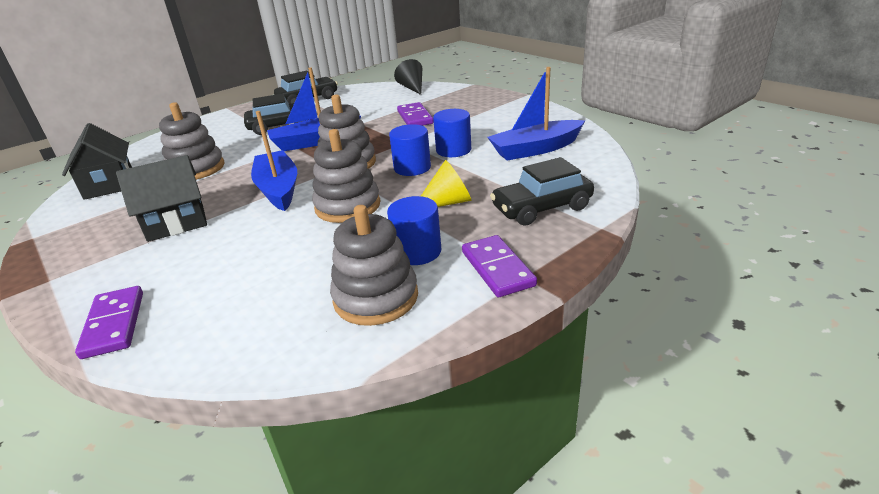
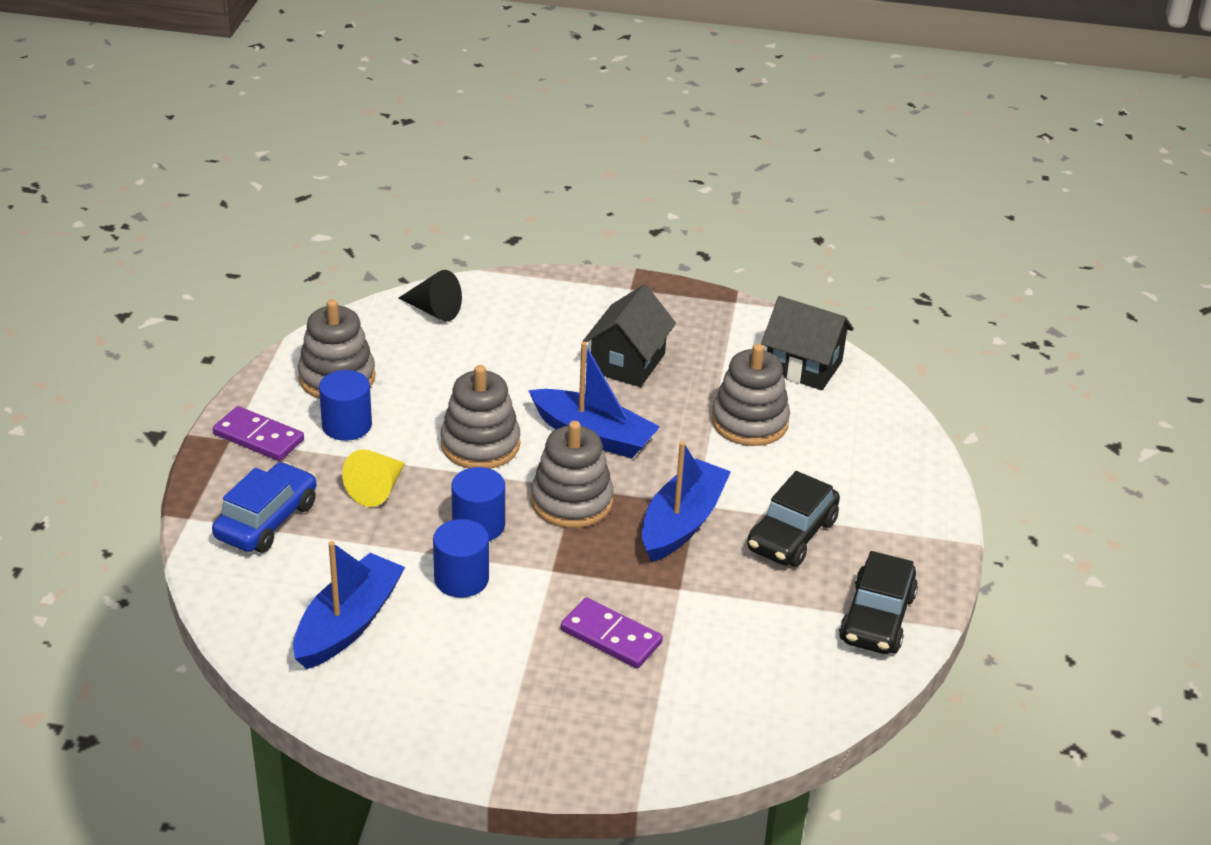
camera: 135 degrees right, 5 degrees up
(114, 324) = (509, 290): purple domino -> none
(412, 88) = (742, 736): black cone -> black cone (434, 310)
(541, 208) = (267, 520): black car -> blue car

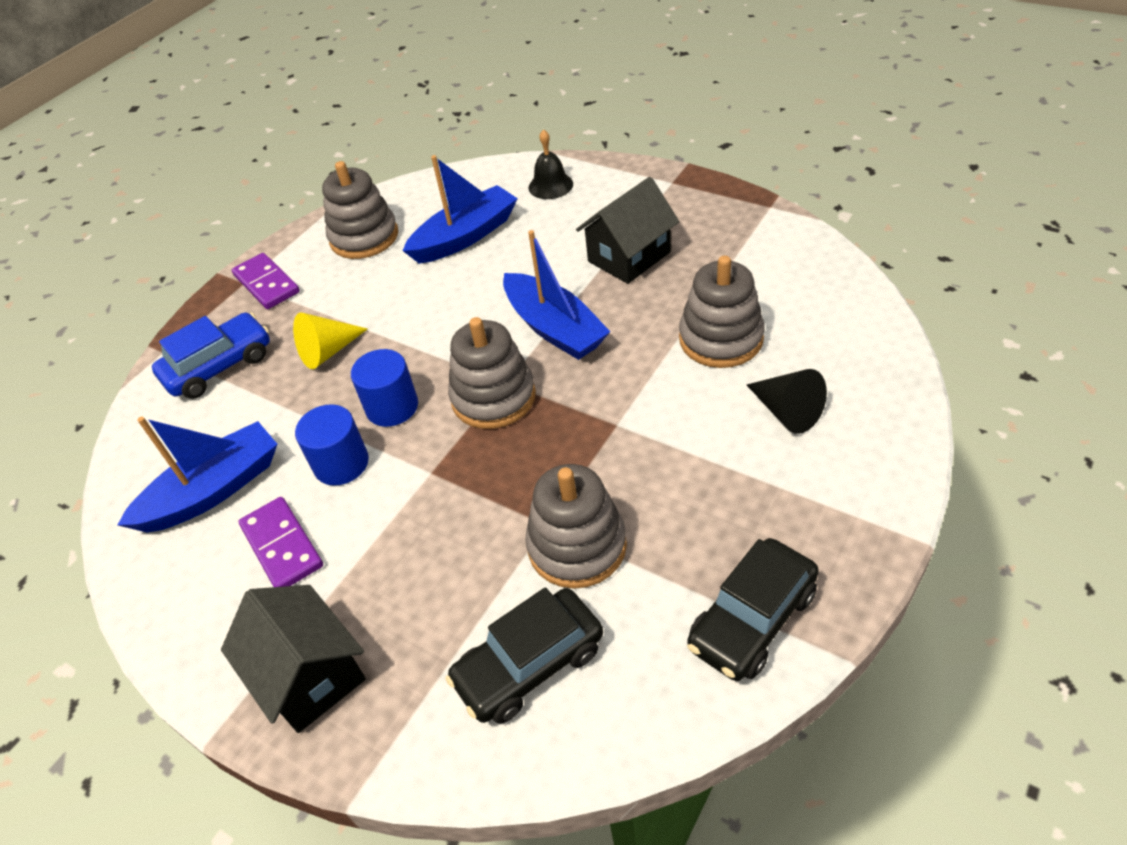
camera: 30 degrees right, 10 degrees up
(347, 425) = (343, 283): blue cylinder -> none
(434, 310) = (482, 184): black cone -> black cone (787, 412)
(480, 445) = (444, 321): grey stacking toy -> grey stacking toy (577, 546)
(508, 304) = (550, 185): none -> black bell
(611, 636) = (443, 567): purple domino -> purple domino (282, 546)
(682, 522) = (590, 443): blue boat -> blue boat (465, 236)
(792, 535) = (702, 483): black car -> black car (529, 665)
(803, 366) = (809, 285): black house -> black house (309, 675)

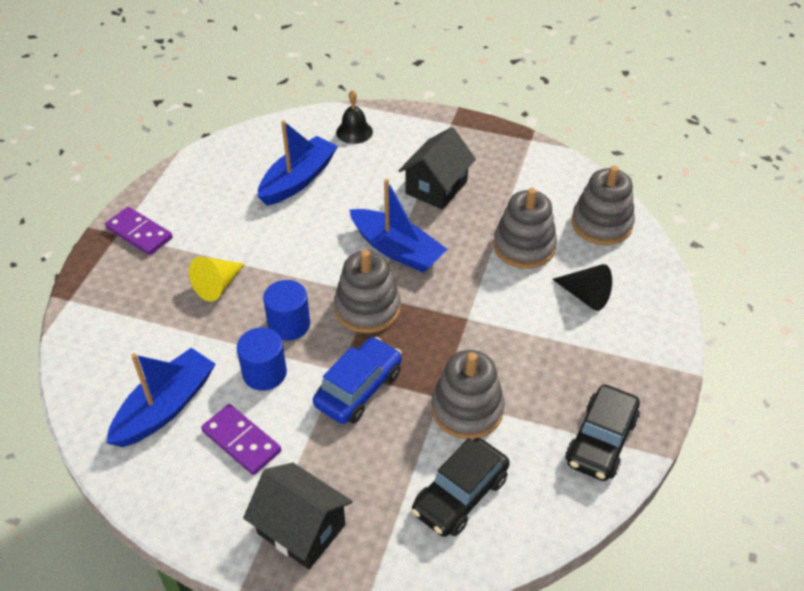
camera: 20 degrees left, 0 degrees up
(219, 366) = (126, 307): blue car -> blue car (358, 389)
(364, 237) = (211, 186): grey stacking toy -> grey stacking toy (601, 224)

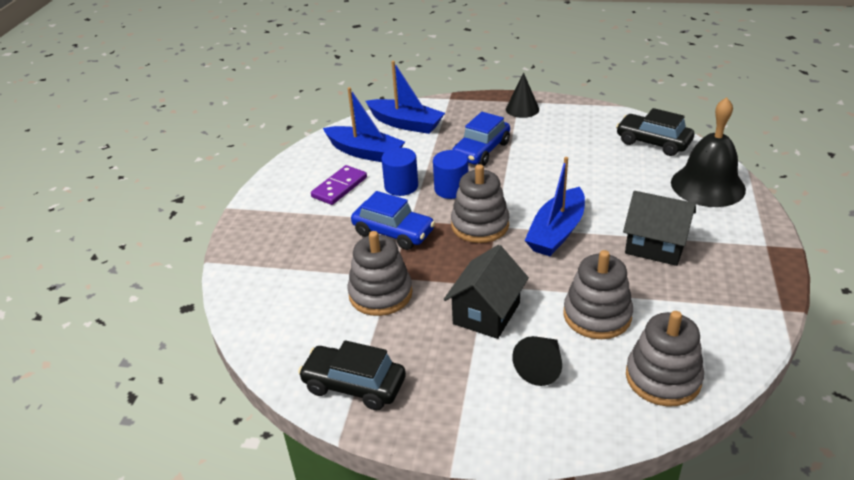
camera: 85 degrees right, 10 degrees down
(139, 233) = (522, 109): purple domino -> black cone
(217, 285) = (481, 151): yellow cone -> blue car
(298, 180) = (620, 166): blue boat -> blue boat (406, 124)
(301, 529) = (268, 224): black house -> black house (486, 313)
(354, 132) = (707, 185): black bell -> black bell, size x1.93
(460, 495) = (295, 298): black car -> black car (653, 142)

